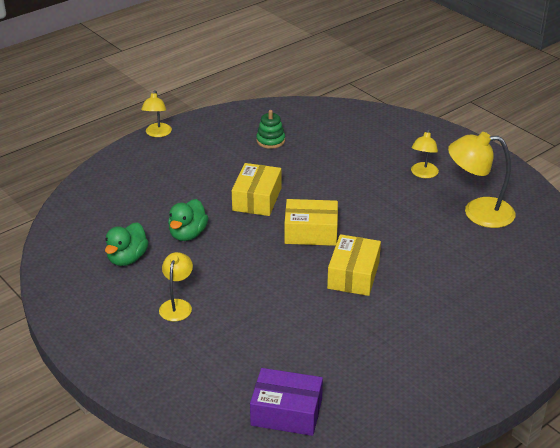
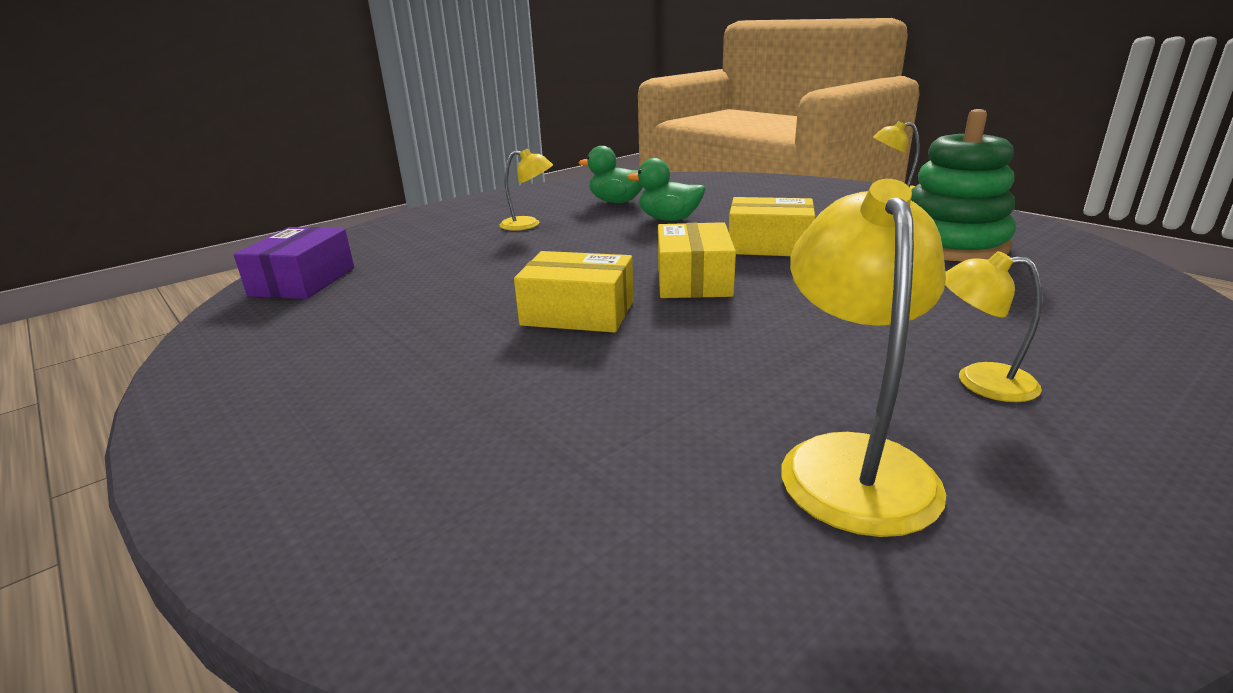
camera: 90 degrees right, 10 degrees down
(270, 141) = (951, 244): green stacking toy -> green stacking toy, size x2.03

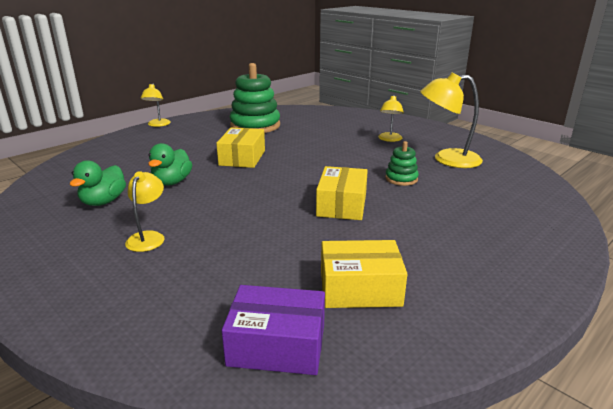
camera: 95 degrees left, 0 degrees up
(692, 373) = (401, 179): none -> green stacking toy
(693, 280) = (294, 177): yellow box -> yellow box (360, 288)

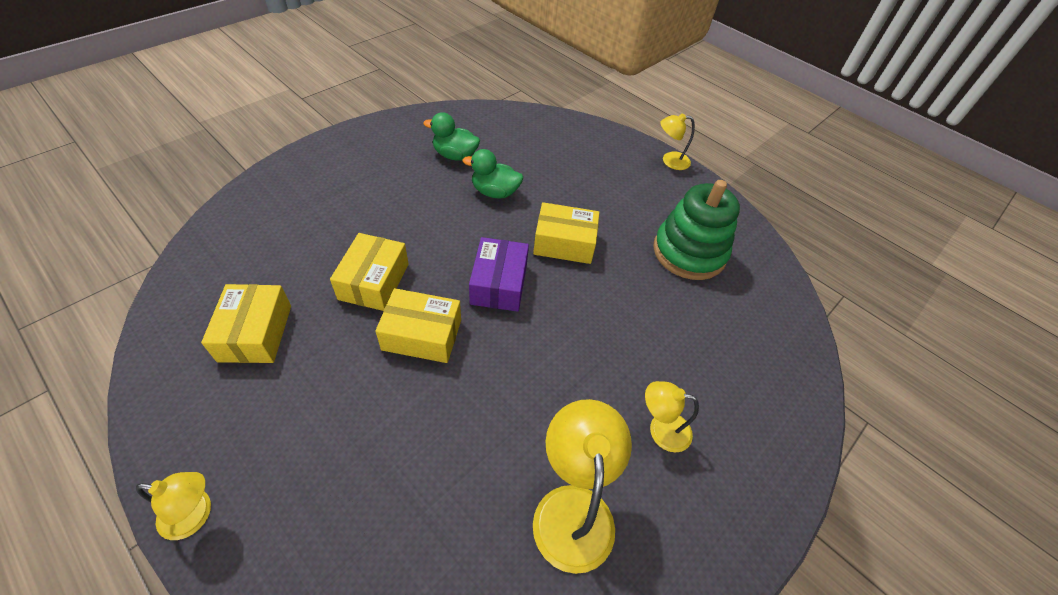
camera: 85 degrees right, 25 degrees up
(148, 237) = (383, 191): yellow lamp -> yellow lamp (195, 515)
(277, 345) = (209, 274): purple box -> purple box (499, 284)
(285, 230) = (374, 281): none -> yellow box
(401, 179) = (493, 415): green stacking toy -> none

